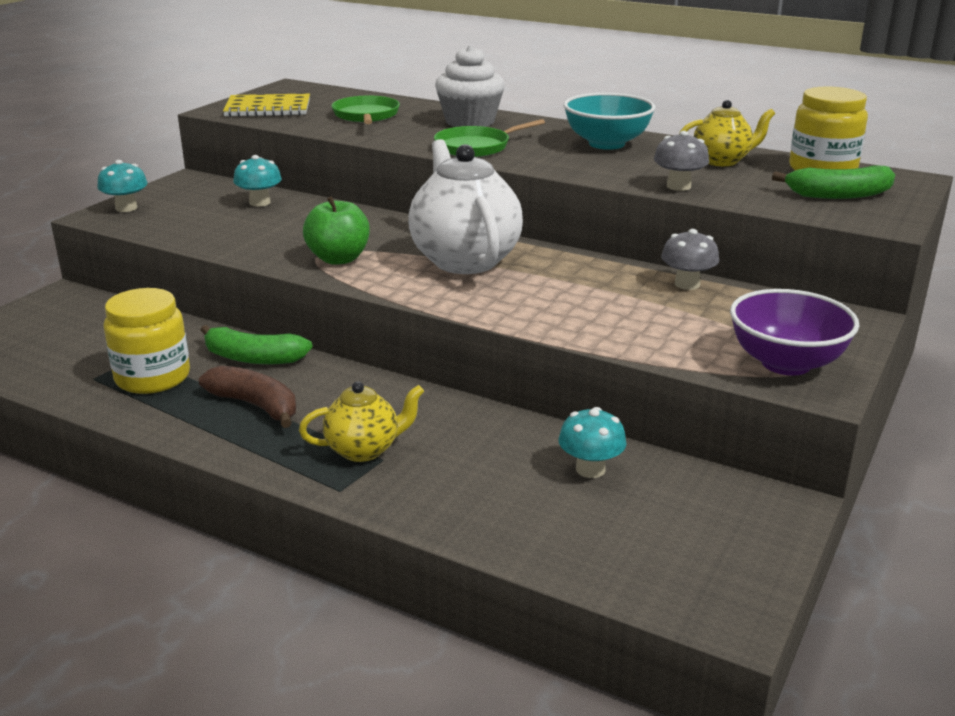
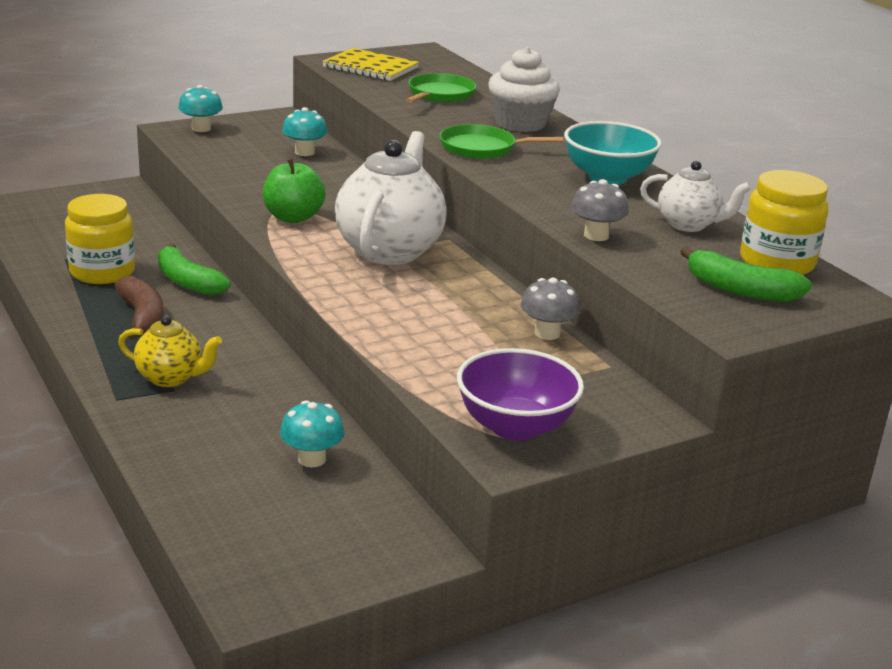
camera: 30 degrees right, 0 degrees up
(722, 161) = (688, 225): yellow teapot -> white teapot

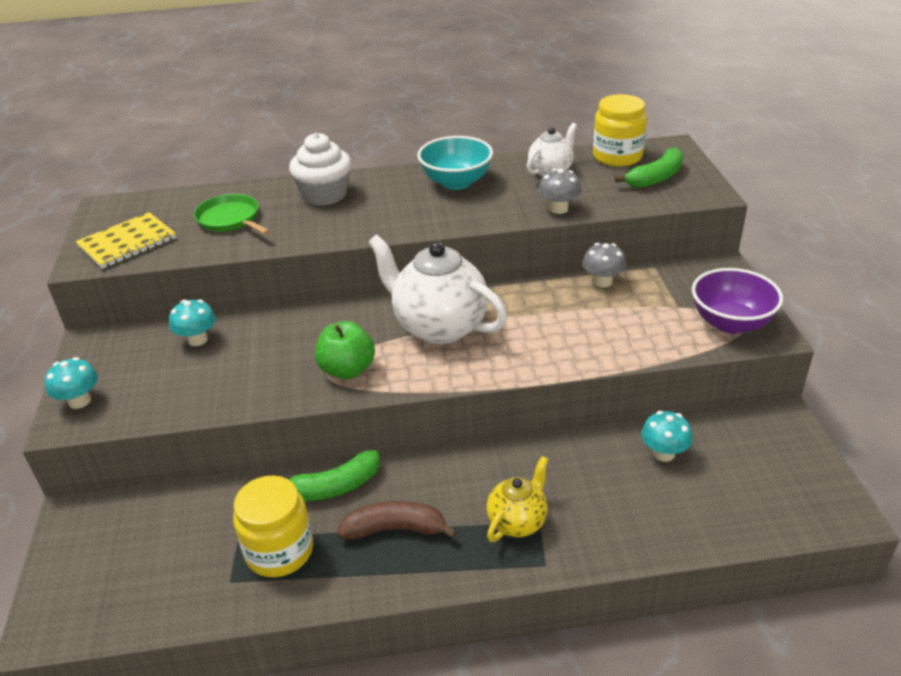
camera: 65 degrees left, 10 degrees up
(482, 148) = (370, 222): green pan -> none

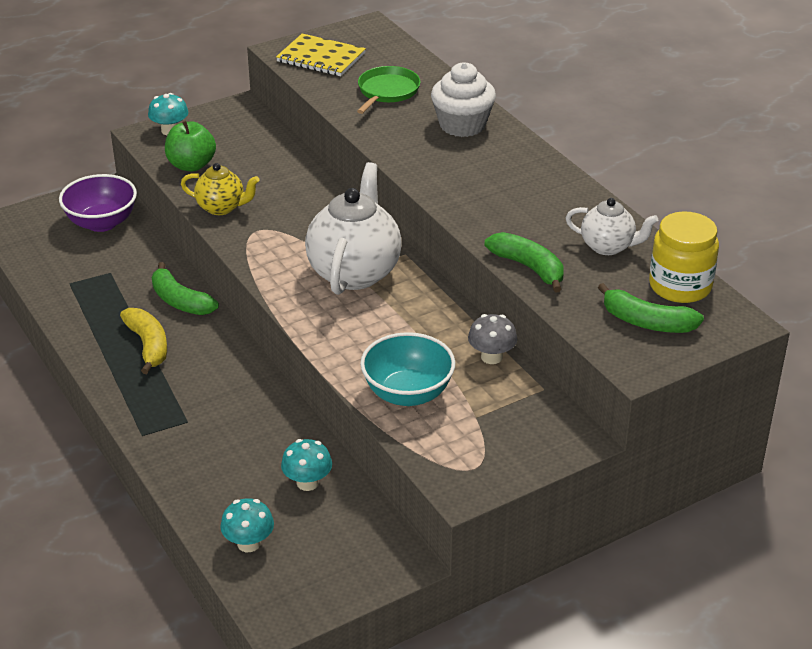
camera: 65 degrees right, 0 degrees up
(197, 339) = (268, 154): turquoise mushroom -> turquoise mushroom (249, 543)
(279, 551) = (105, 296): yellow jar -> none
(347, 370) = (267, 240): green apple -> green apple (191, 165)
(395, 529) = (148, 345): brown banana -> yellow banana
(456, 182) = (540, 192): turquoise bowl -> turquoise bowl (407, 393)
(517, 522) = (182, 409): yellow teapot -> yellow teapot (221, 208)
(559, 209) = (529, 268): grey mushroom -> green banana
(730, 323) = (467, 459): purple bowl -> purple bowl (102, 223)

